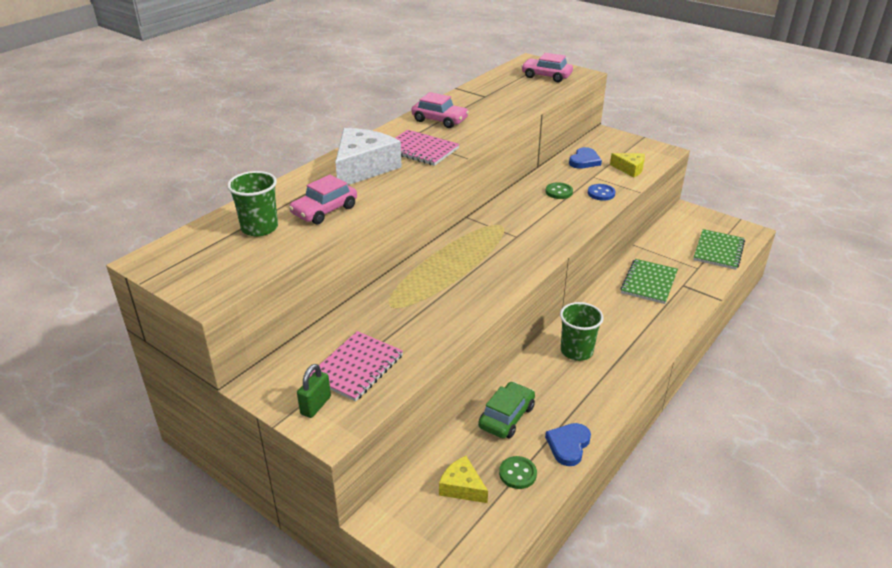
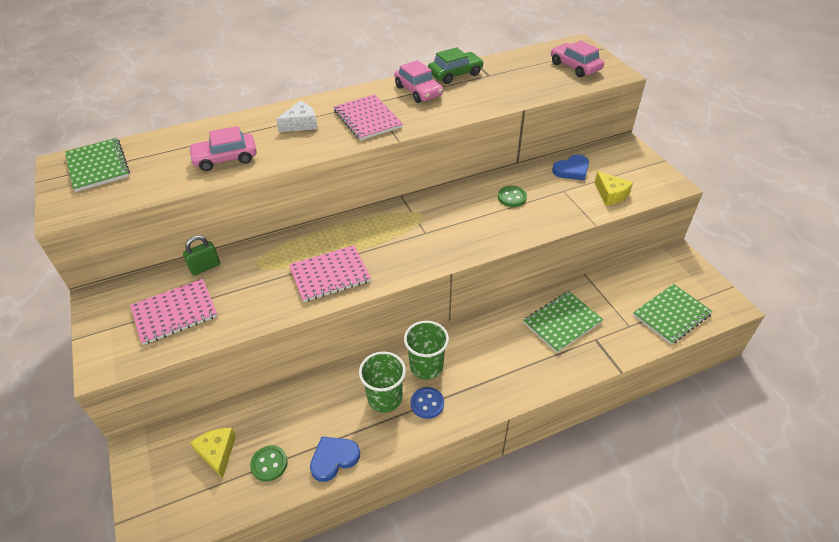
camera: 30 degrees right, 10 degrees up
(195, 252) = (98, 166): none -> green notebook
(259, 228) = (162, 159): green cup -> green cup (385, 398)
(316, 405) = (115, 335): green padlock -> green padlock (205, 267)
(363, 168) = (301, 124): white cheese -> white cheese, size x0.54
(469, 291) = (330, 275): none -> pink notebook
(506, 417) = (309, 404): green car -> green car (455, 74)
(601, 193) = (552, 213): blue button -> blue button (427, 403)

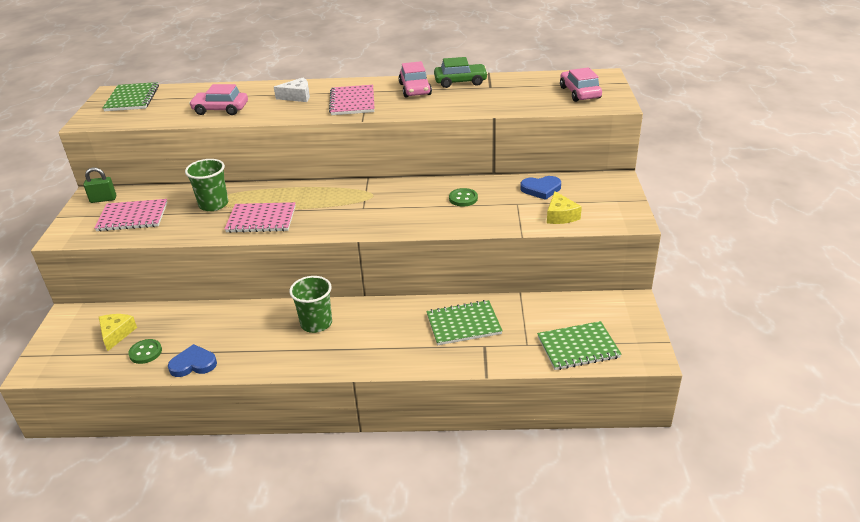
camera: 25 degrees right, 10 degrees down
(205, 267) = (177, 193): green padlock -> green padlock (103, 199)
(385, 398) = (264, 336): green cup -> green cup (213, 204)
(427, 403) = (295, 349): blue button -> none

